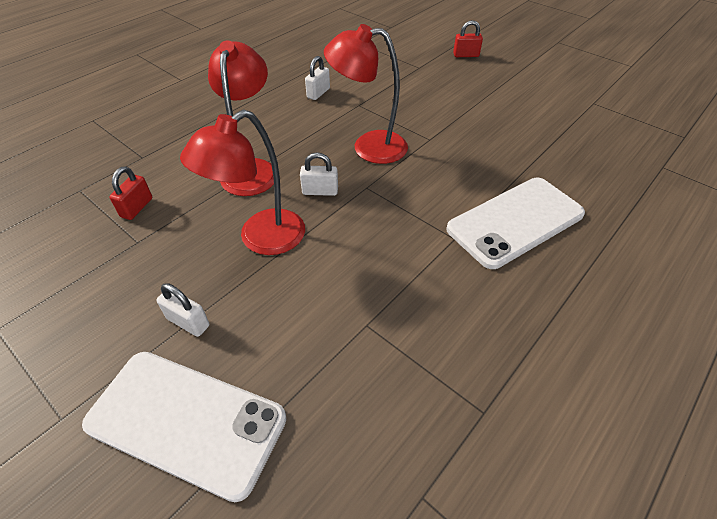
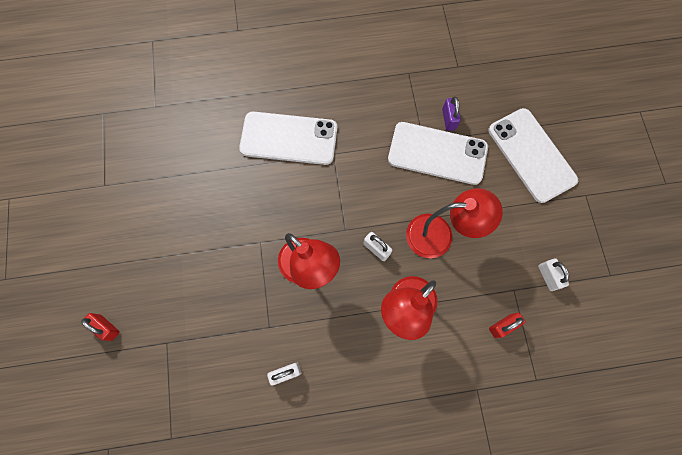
camera: 140 degrees left, 25 degrees up
(188, 322) = (508, 206): white padlock -> white padlock (548, 276)
(334, 322) = (437, 153): none -> white phone
(358, 382) = (448, 119): none -> purple padlock

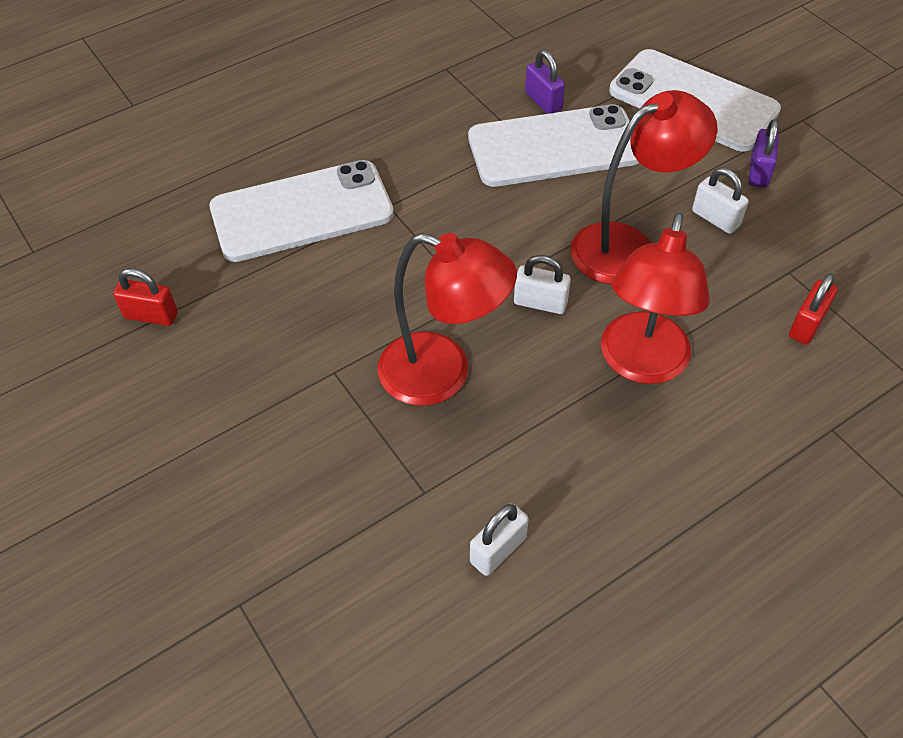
camera: 25 degrees left, 20 degrees down
(106, 327) = (100, 632): red padlock -> red padlock (151, 315)
(538, 219) = (758, 172): none -> purple padlock
(548, 276) = (825, 235): white padlock -> white padlock (715, 218)

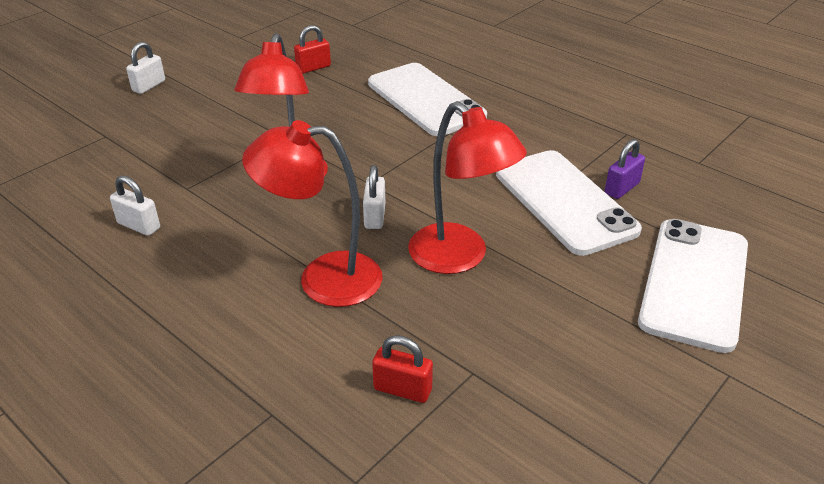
camera: 75 degrees right, 15 degrees down
(151, 315) = (313, 68): red padlock -> red padlock turned 60 degrees clockwise
(715, 218) = (524, 312): white padlock -> white padlock (149, 86)
(758, 172) = (613, 340): purple padlock -> none

